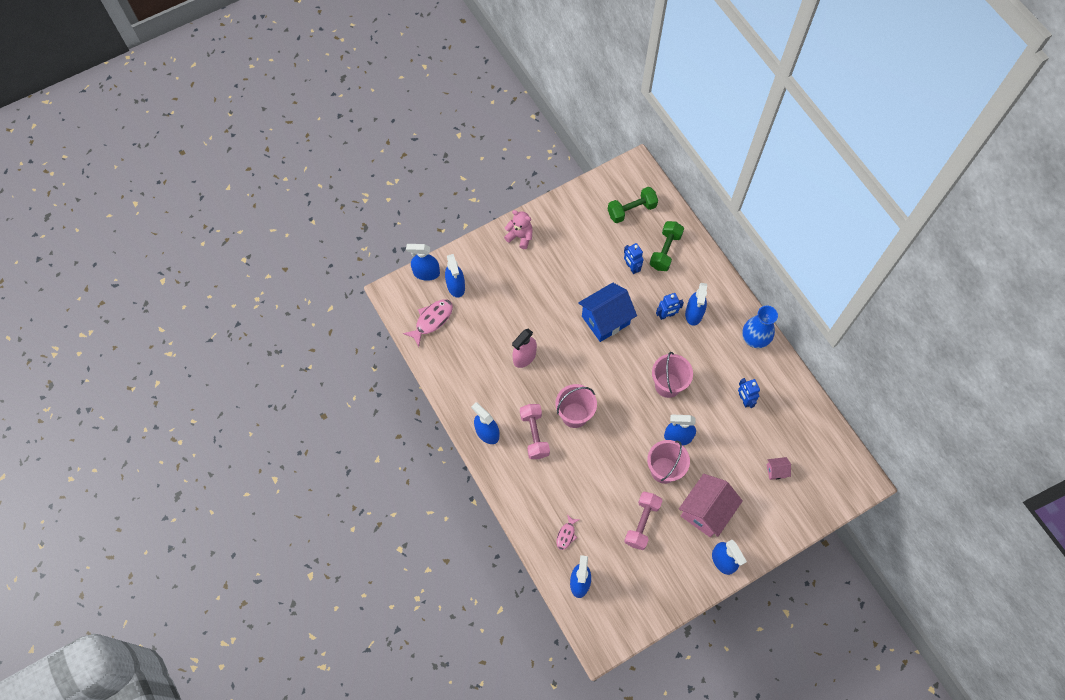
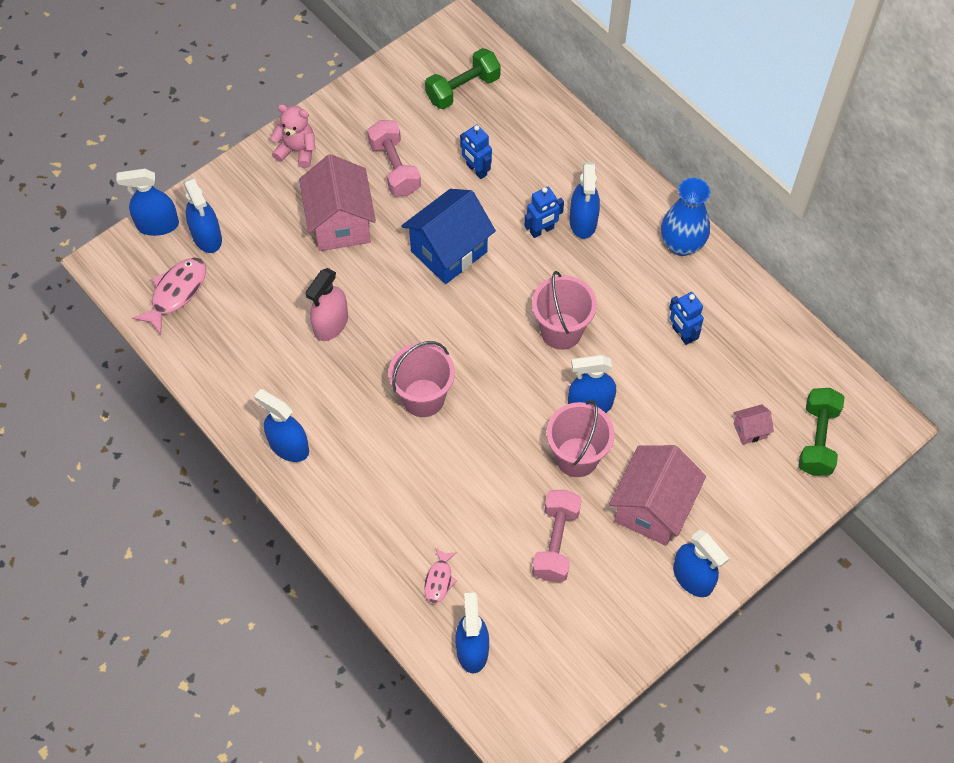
camera: 10 degrees left, 5 degrees down
(534, 435) = (364, 437): pink dumbbell -> pink dumbbell (394, 168)
(540, 290) = (340, 224): none -> pink house
(665, 251) = (524, 139): green dumbbell -> green dumbbell (817, 439)

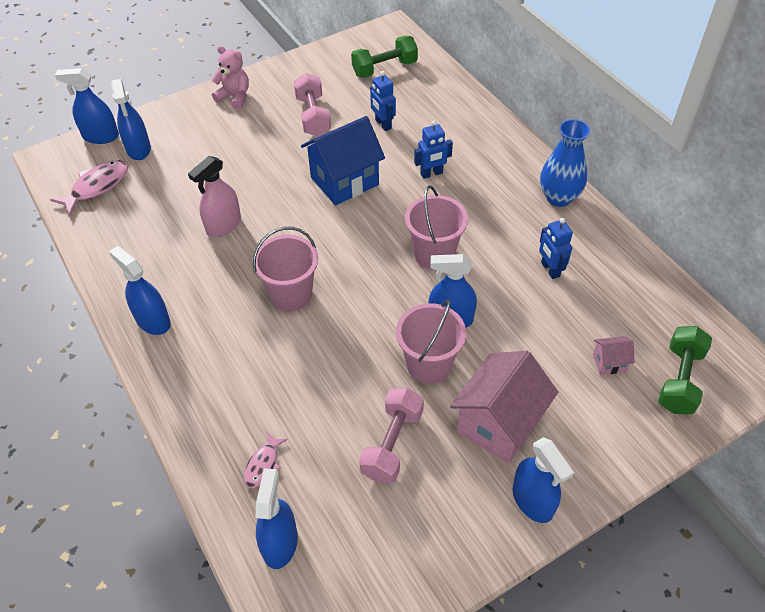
camera: 10 degrees right, 10 degrees down
(340, 224) = (255, 151): pink house -> none
(583, 222) = (470, 171): blue spray bottle -> none

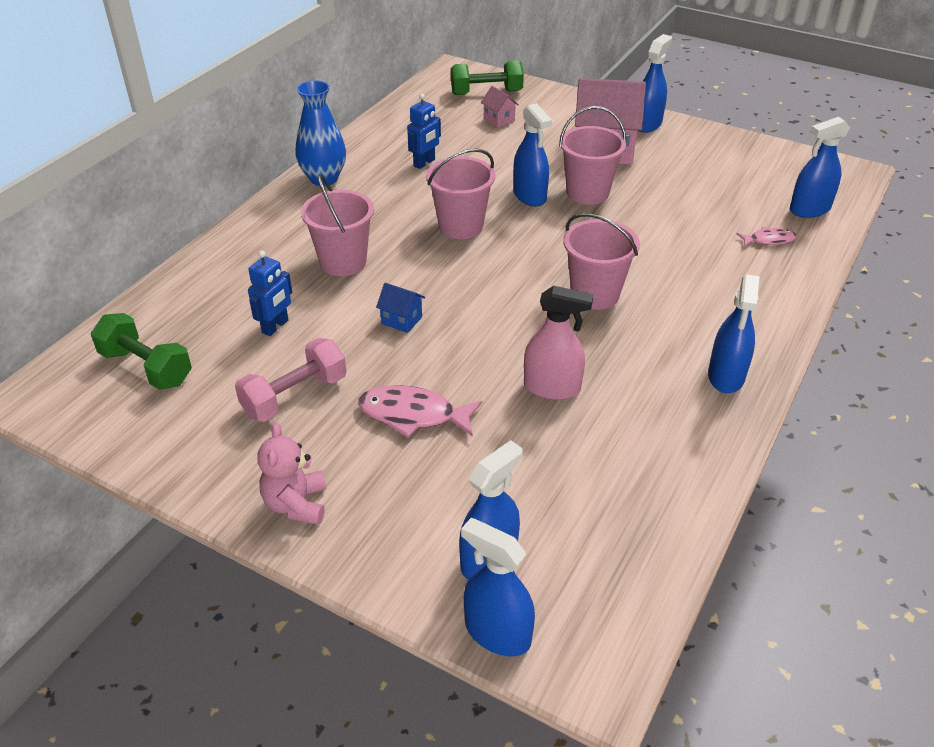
camera: 120 degrees left, 10 degrees down
(97, 187) = (599, 560): pink fish -> pink fish (413, 415)
(101, 136) = (497, 633): blue spray bottle -> blue spray bottle turned 150 degrees clockwise
(344, 181) = (402, 320): blue house -> blue house, size x0.44
(392, 444) = (676, 188): pink dumbbell -> none
(431, 174) = (343, 262): blue robot -> pink bucket

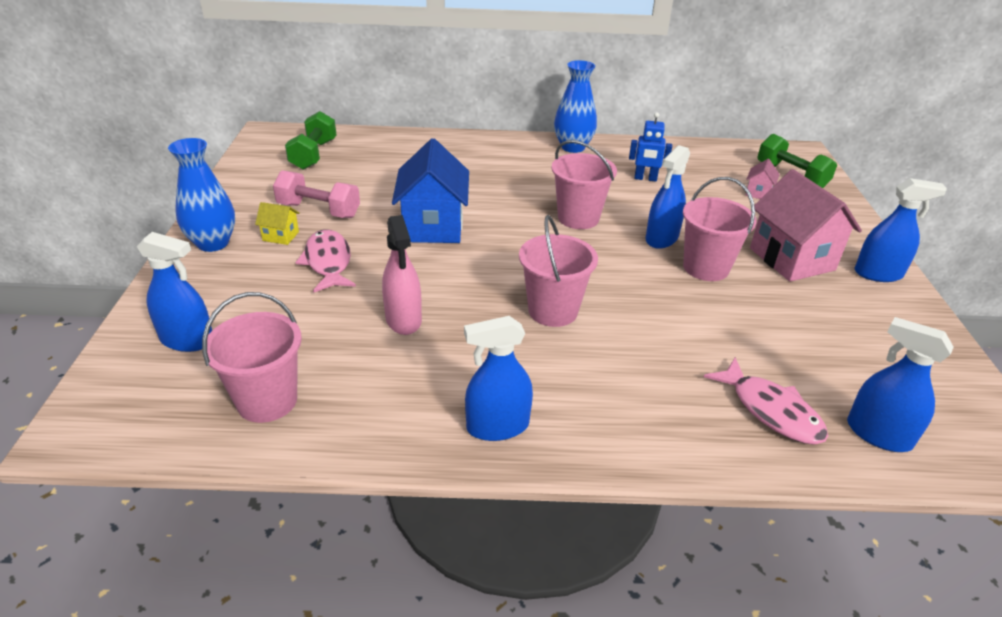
camera: 60 degrees right, 5 degrees down
(275, 326) = (386, 182): blue robot -> none
(296, 504) = (213, 243): pink teddy bear -> blue vase
(328, 441) = (281, 236): none -> yellow house
(343, 262) = (480, 184): pink bucket -> pink bucket (267, 401)
(402, 320) = (433, 226): blue house -> blue house, size x2.26
(497, 633) = (112, 364): blue spray bottle -> none
(769, 240) = (771, 410): pink fish -> pink fish, size x1.71

